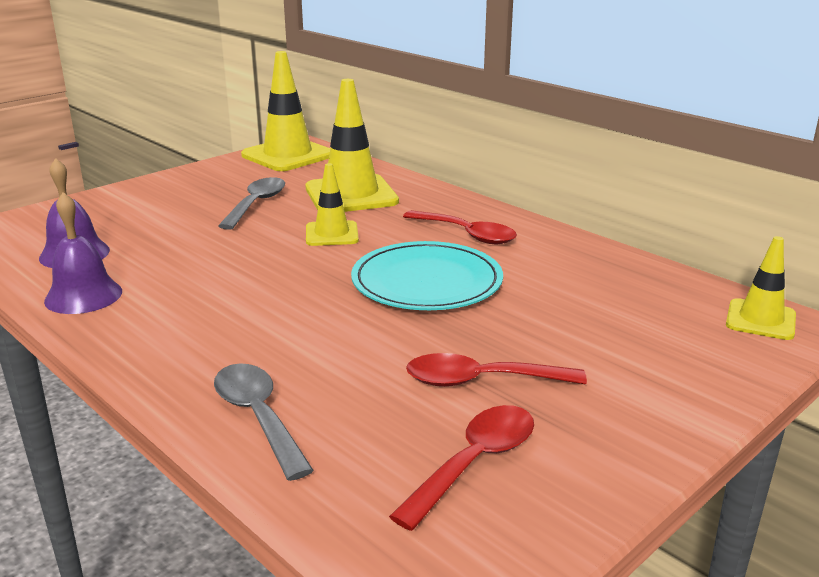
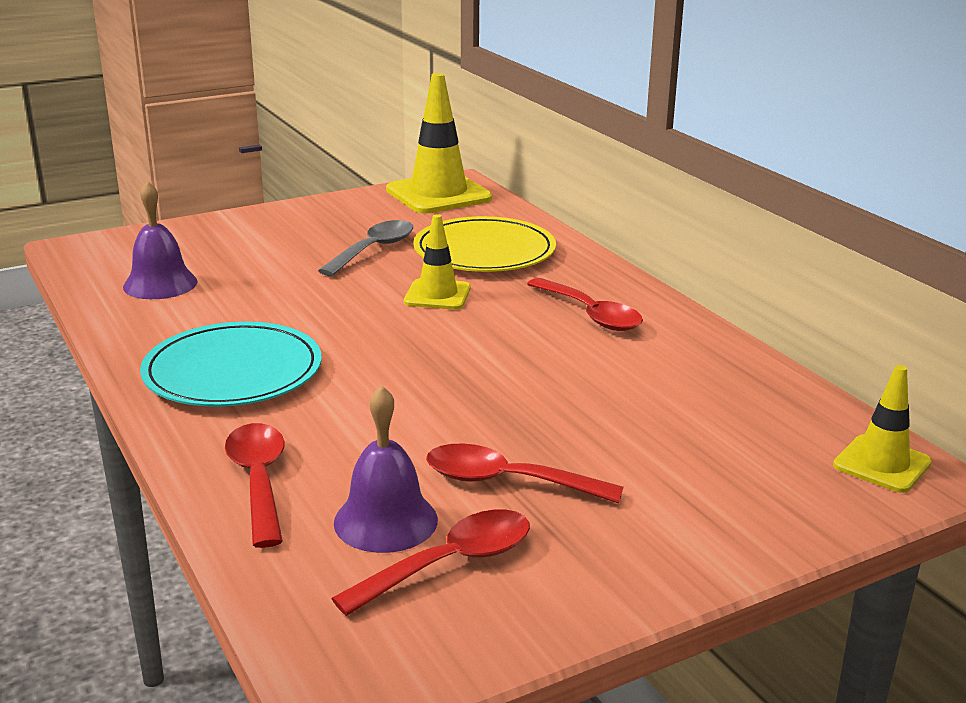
camera: 15 degrees right, 0 degrees up
(83, 296) = (149, 330): purple bell -> purple bell (385, 521)
(258, 417) = (259, 481): grey spoon -> red spoon
(351, 195) = (484, 251): yellow traffic cone -> yellow plate
(427, 282) = (512, 364): turquoise plate -> turquoise plate (233, 371)

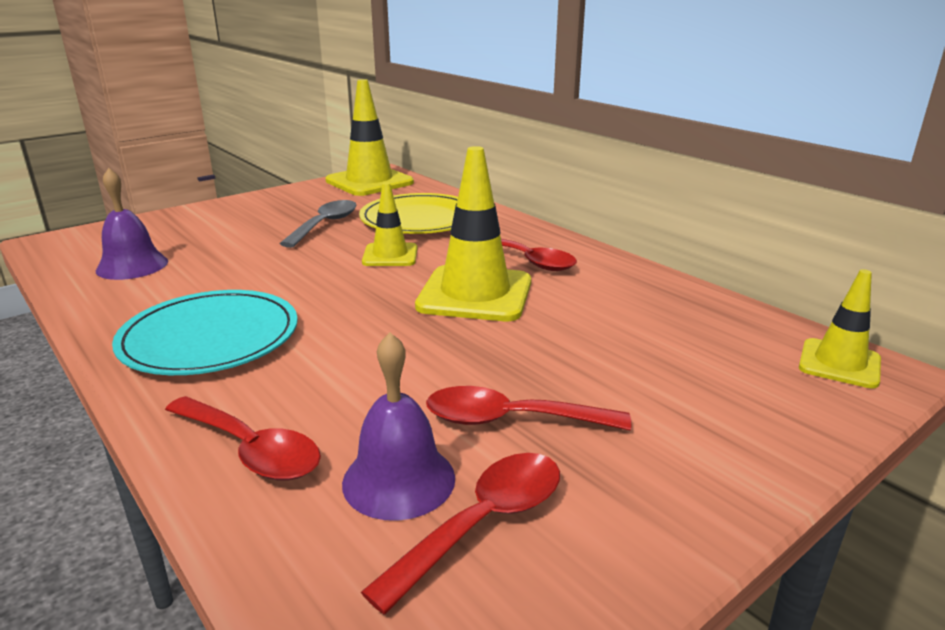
camera: 10 degrees left, 0 degrees up
(259, 481) = (251, 450): red spoon -> red spoon turned 150 degrees clockwise
(517, 350) = (475, 294): none -> yellow traffic cone

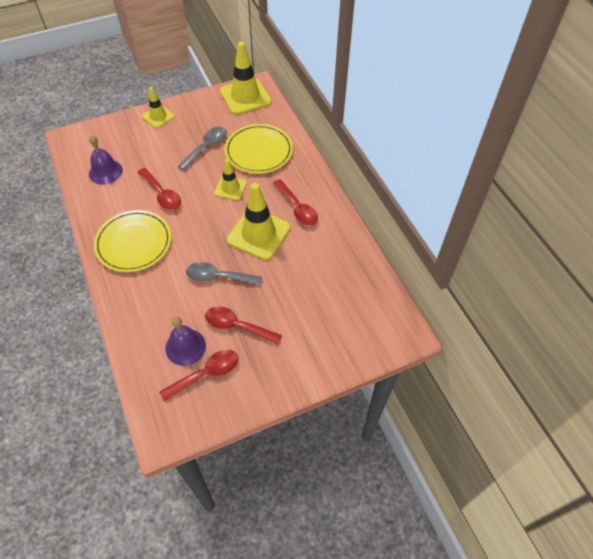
camera: 15 degrees right, 30 degrees up
(210, 338) = (133, 243): turquoise plate -> yellow plate
(251, 450) = (138, 318): red spoon -> red spoon (162, 194)
(423, 355) = (218, 277): none -> grey spoon
(839, 364) = (393, 325): yellow traffic cone -> yellow traffic cone (158, 116)

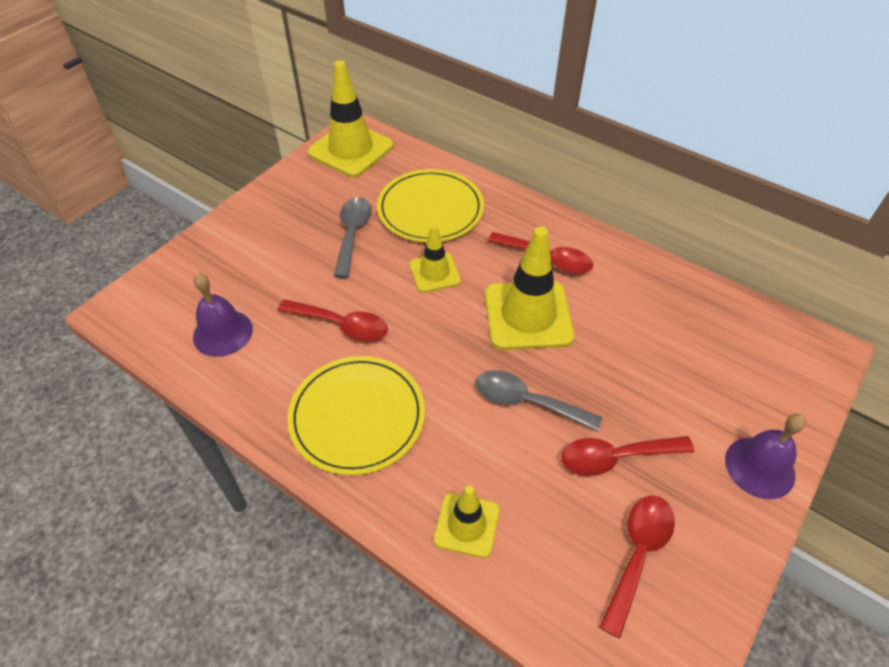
camera: 30 degrees left, 5 degrees down
(158, 116) = (244, 222): yellow traffic cone -> yellow traffic cone (466, 525)
(185, 347) = (572, 531): purple bell -> purple bell (759, 467)
(218, 277) = (526, 402): grey spoon -> grey spoon turned 45 degrees clockwise

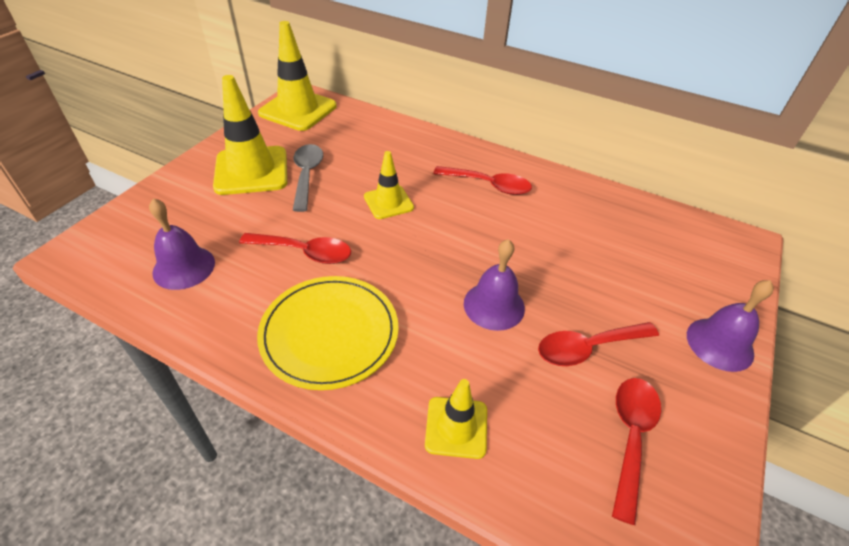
camera: 10 degrees left, 5 degrees down
(430, 209) = (377, 152): yellow plate -> none
(526, 402) = (494, 305): grey spoon -> purple bell
(528, 315) = (481, 232): yellow traffic cone -> yellow traffic cone (251, 171)

